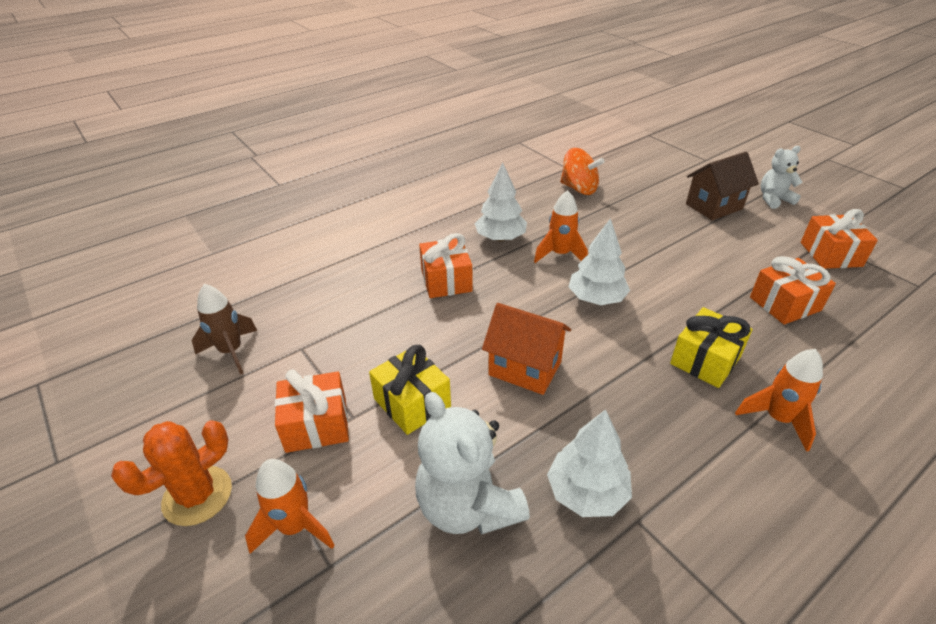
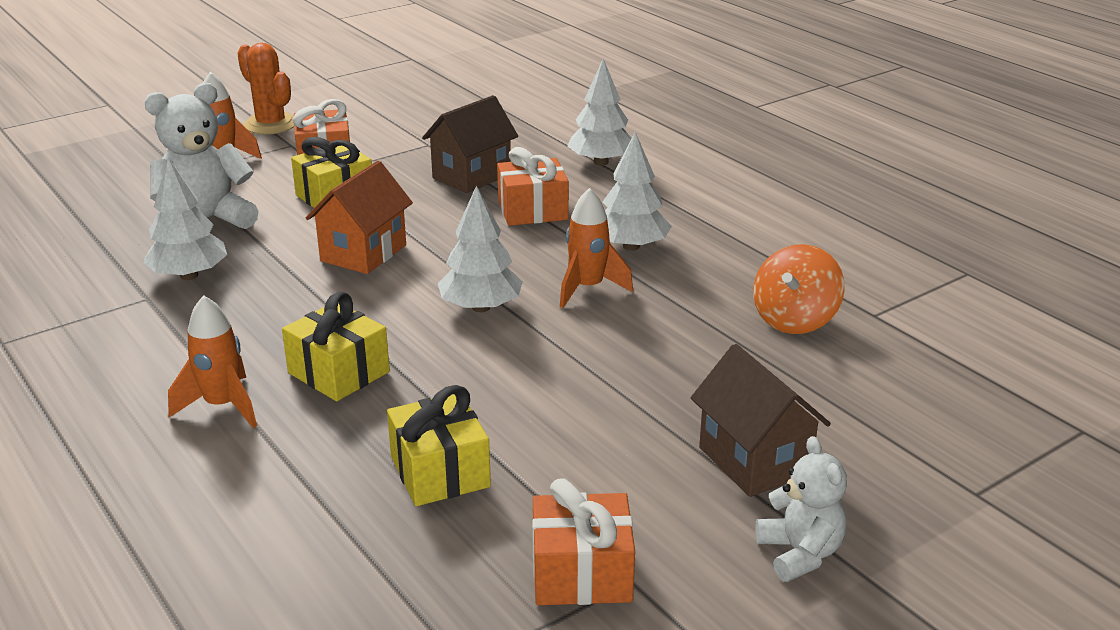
camera: 90 degrees right, 10 degrees down
(231, 351) = (431, 117): brown rocket -> none
(363, 250) = (601, 162): none -> white tree
(379, 315) = (471, 176): none -> brown house
(785, 304) = (440, 472): orange gift -> yellow gift

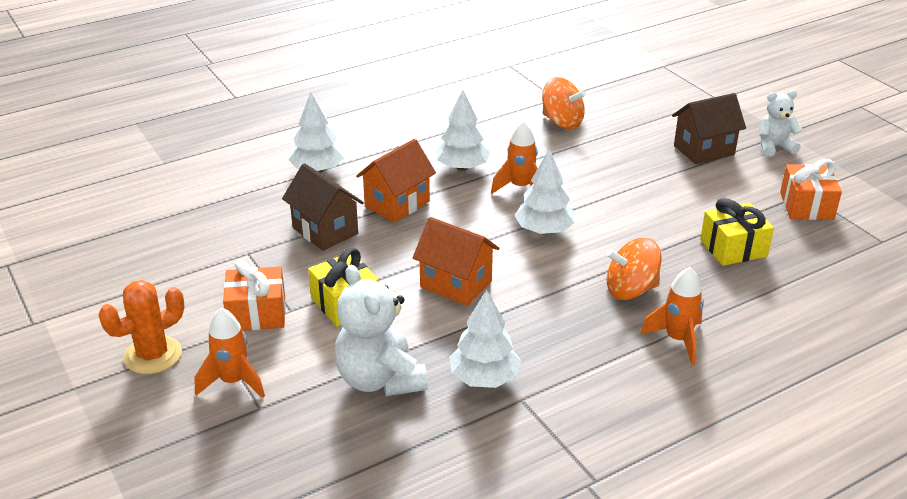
camera: 85 degrees left, 5 degrees up
(338, 372) = (631, 290): yellow gift -> orange spinning top
(532, 210) = (397, 204): orange gift -> orange house

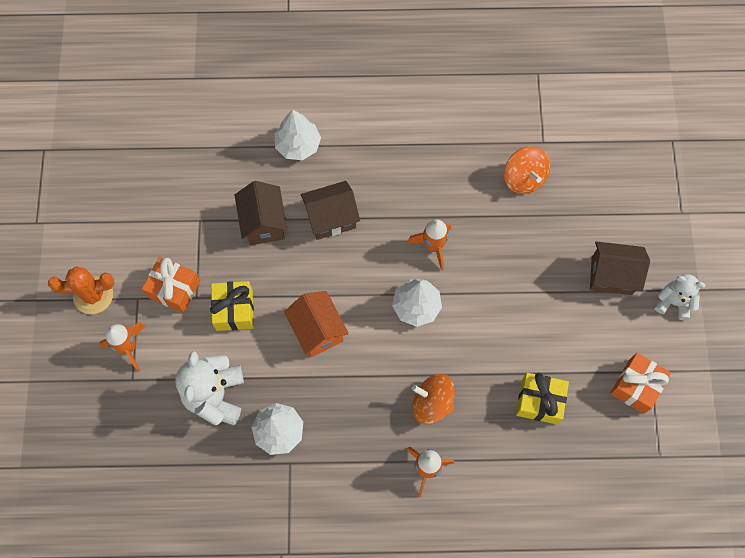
camera: 30 degrees right, 35 degrees up
(397, 204) = (331, 218): orange house -> brown house
(462, 167) = (406, 198): white tree -> none

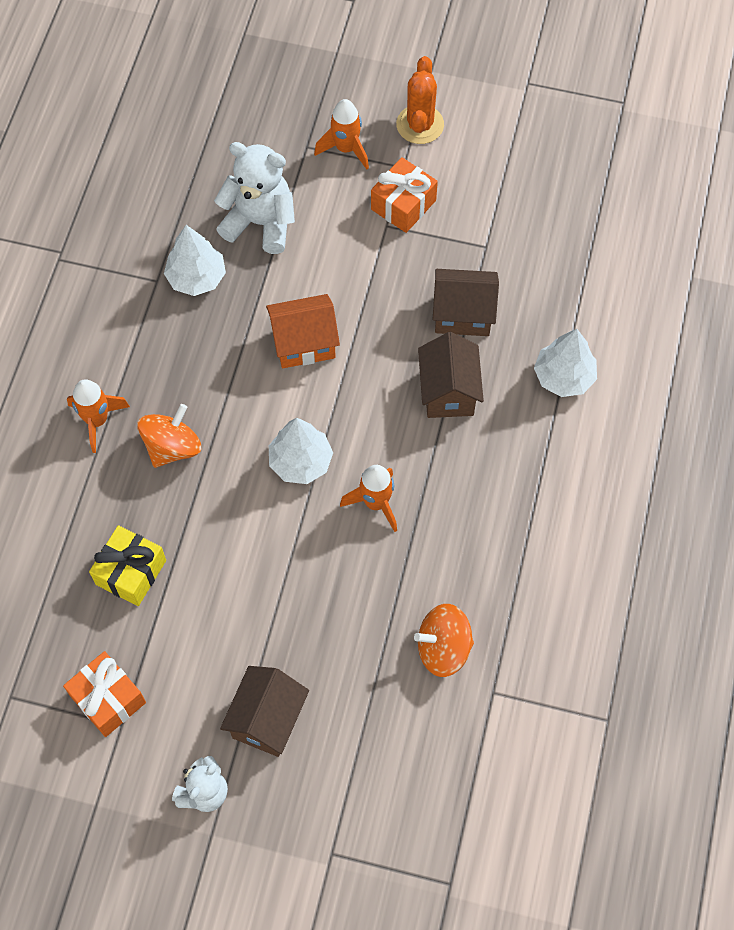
camera: 105 degrees right, 5 degrees down
(234, 310) = (358, 261): yellow gift -> none

